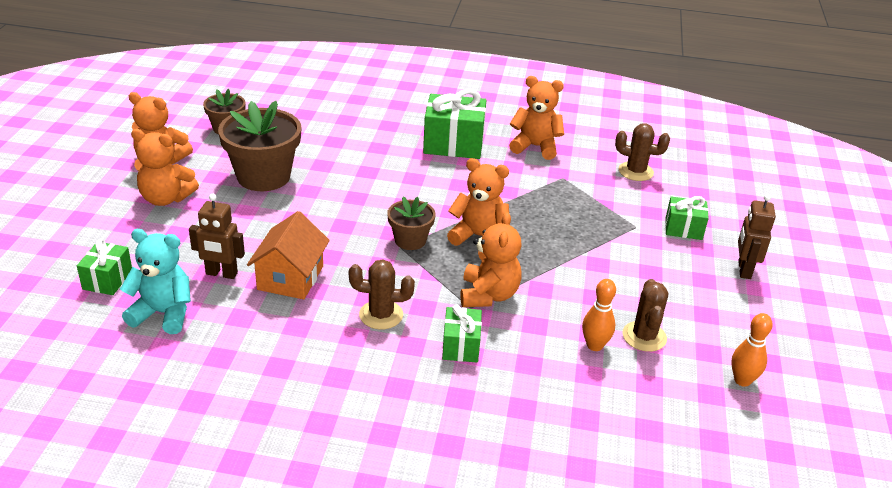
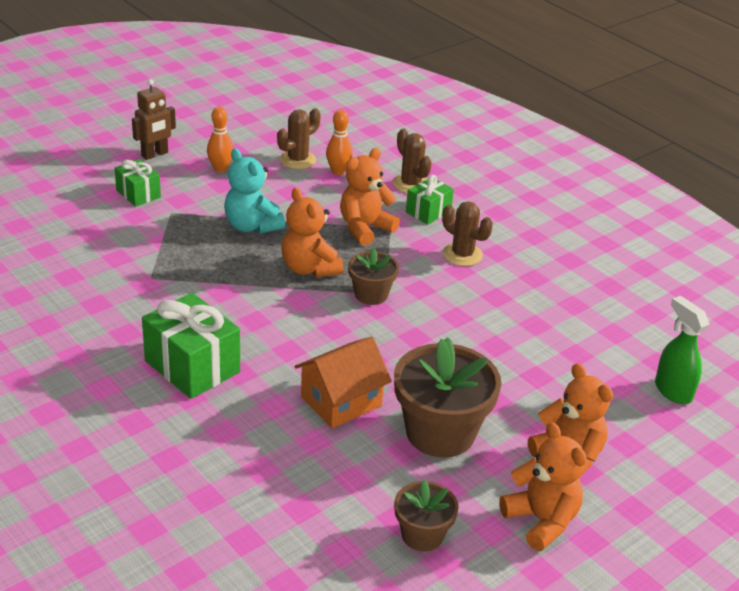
camera: 140 degrees left, 0 degrees up
(107, 280) = (672, 391): green gift -> green spray bottle
(163, 313) = (636, 337): turquoise teddy bear -> turquoise teddy bear (252, 226)
(221, 274) = (565, 346): brown robot -> none
(290, 278) = (507, 314): orange house -> orange house (341, 401)
(535, 147) = (117, 319): orange teddy bear -> none
(635, 171) = (77, 249): brown cactus -> brown cactus (410, 184)
(742, 380) = (279, 119): orange bowling pin -> orange bowling pin (220, 169)

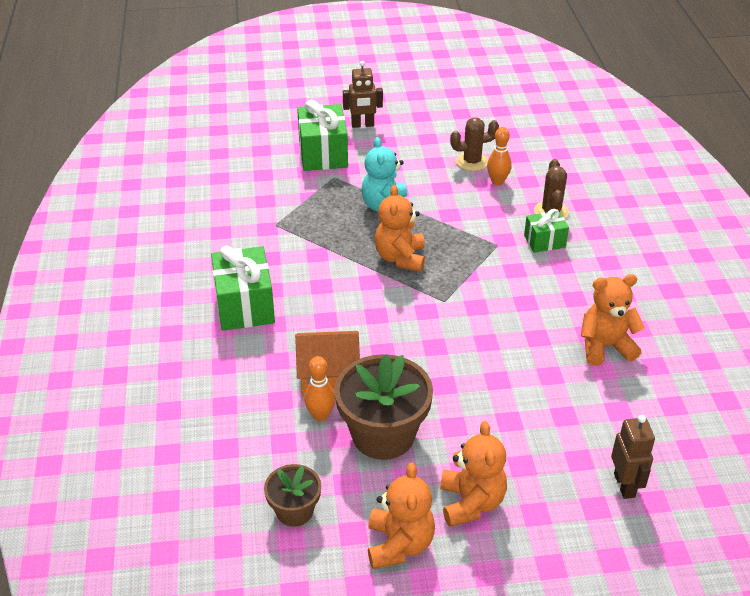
camera: 35 degrees right, 5 degrees up
(138, 194) = (323, 154): green gift -> green gift, size x1.74
(220, 169) = (403, 151): orange bowling pin -> orange bowling pin (320, 415)
(365, 228) = (476, 238): orange teddy bear -> orange teddy bear (605, 347)
(371, 294) = (431, 297): brown flower pot -> none
(462, 255) = (540, 289): brown cactus -> none
(672, 391) = (625, 485): green spray bottle -> brown robot

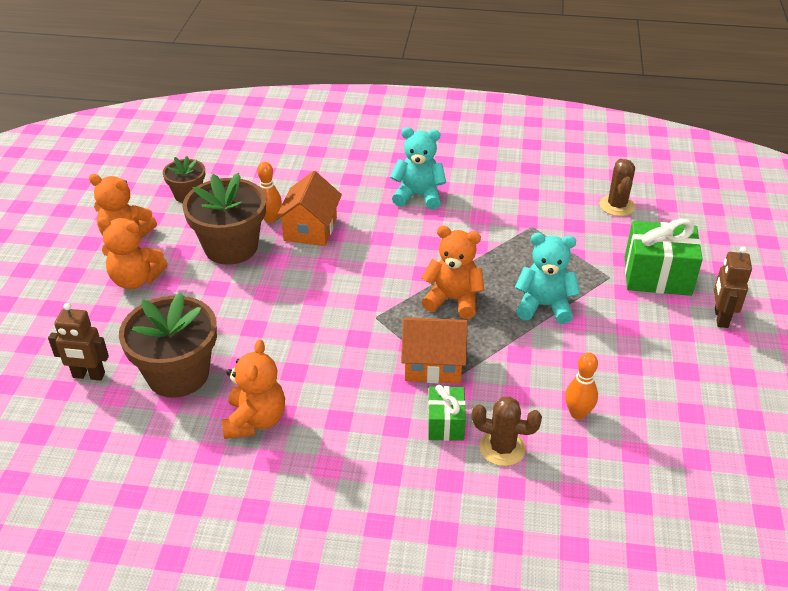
camera: 105 degrees right, 0 degrees up
(244, 305) = (418, 196): green gift -> turquoise teddy bear
(472, 162) = (626, 400): brown cactus -> brown cactus (617, 206)
(485, 257) = (433, 364): none -> orange house
(584, 415) = (178, 374): none -> brown flower pot

